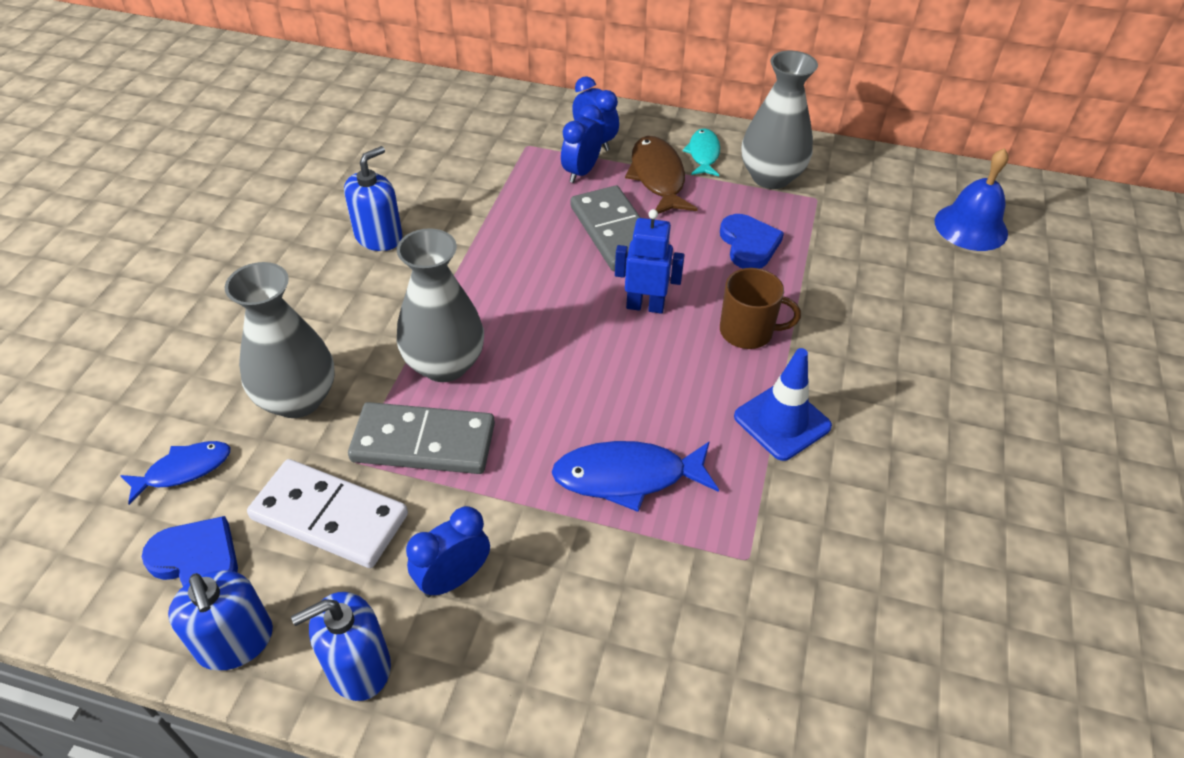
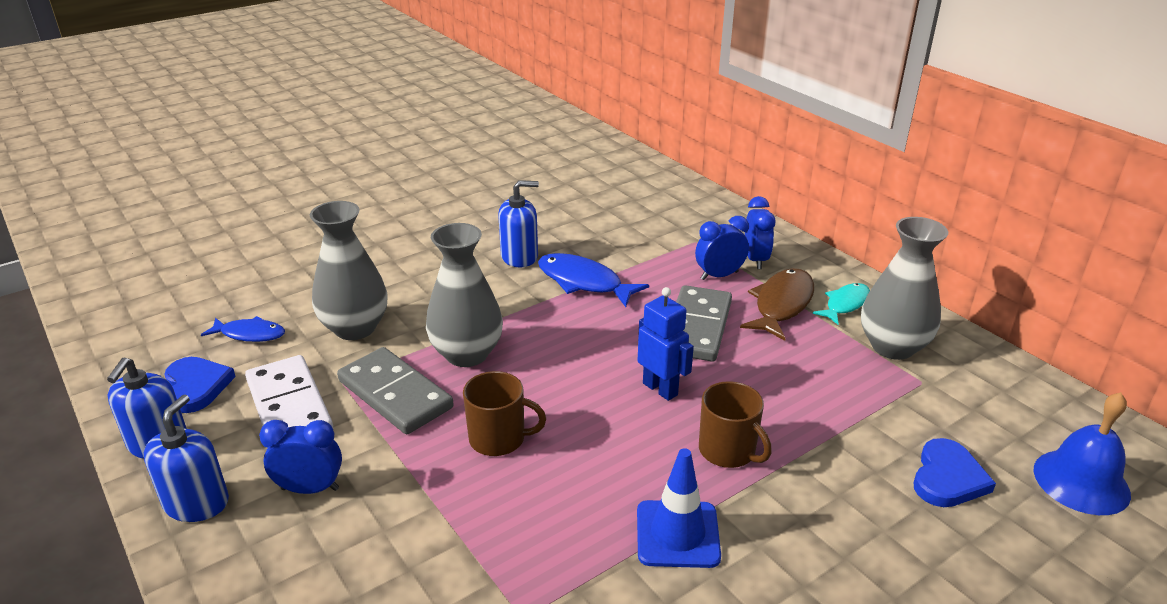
camera: 40 degrees right, 15 degrees down
(358, 666) = (196, 503): blue soap dispenser -> blue soap dispenser turned 90 degrees clockwise
(566, 427) = (499, 439): none -> brown mug
(627, 477) = (502, 498): blue fish -> blue fish (584, 282)
(749, 244) = (808, 387): blue heart -> blue heart (948, 478)

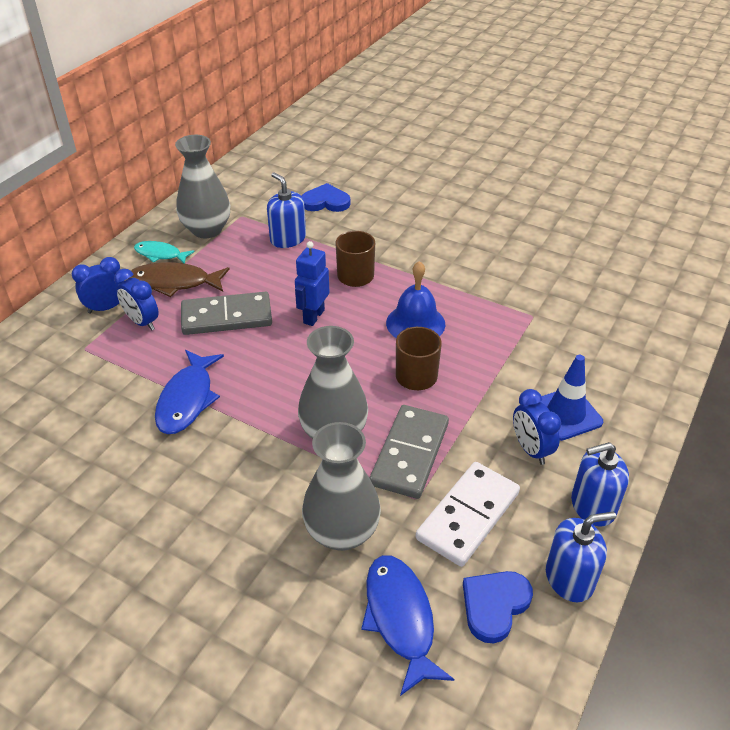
camera: 115 degrees left, 10 degrees up
(250, 334) = (400, 618): blue fish -> blue fish, size x1.57
(519, 256) = (157, 462): blue soap dispenser -> blue soap dispenser (288, 239)
(677, 534) = (436, 279): blue traffic cone -> blue traffic cone (565, 414)
(1081, 481) = (300, 166): blue bell -> blue bell (415, 323)

